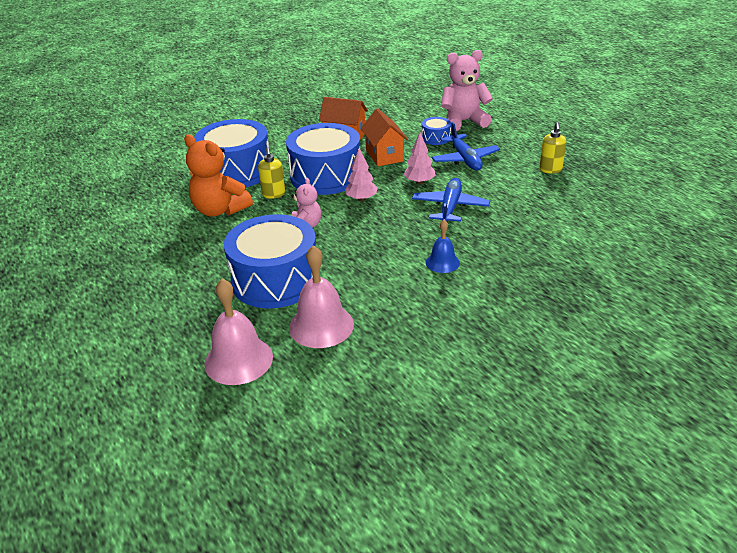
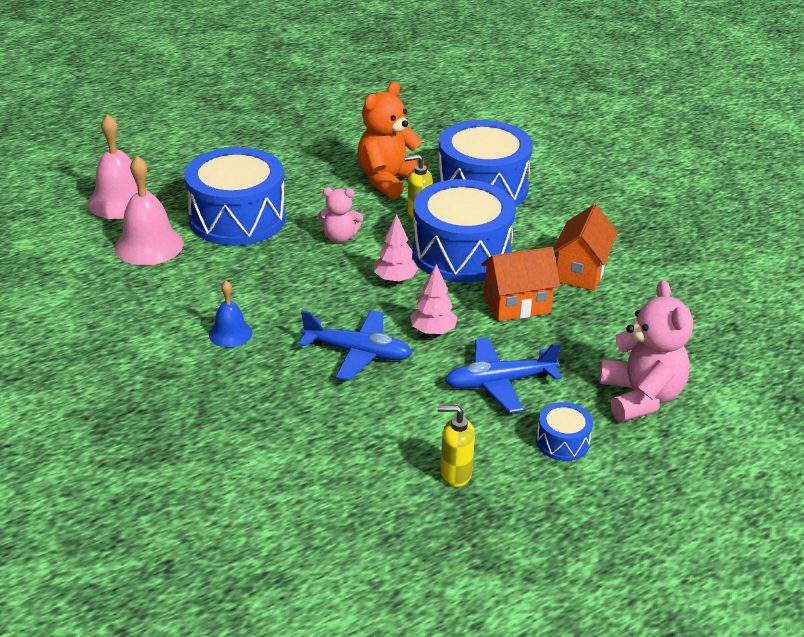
camera: 90 degrees right, 0 degrees up
(436, 138) = (575, 359): blue drum -> blue drum (562, 442)

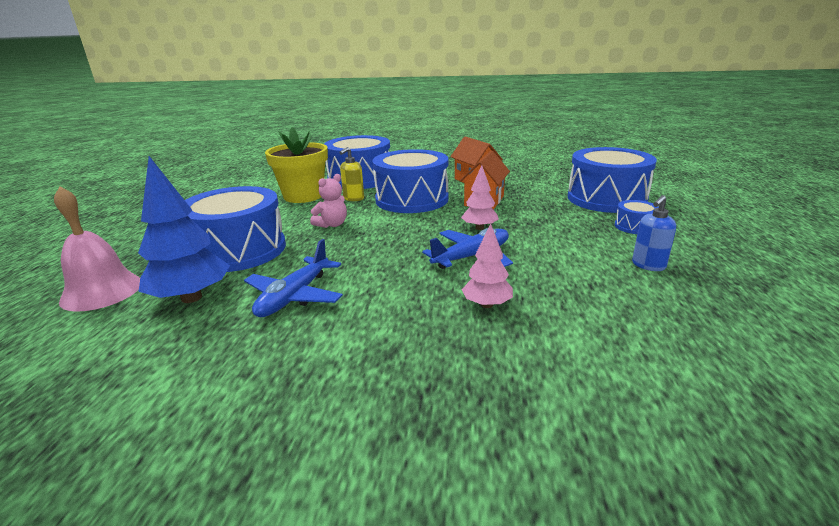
camera: 50 degrees left, 10 degrees down
(149, 245) = (191, 297): pink bell -> blue tree
(230, 333) = (377, 298): blue bell -> none
(388, 180) = (303, 196): orange teddy bear -> yellow flower pot
(395, 279) = (407, 222): pink tree -> pink tree (487, 305)
(455, 474) = (648, 265): yellow soap dispenser -> blue soap dispenser
(499, 382) = (557, 225): blue plane -> blue plane (294, 296)
(640, 397) = (606, 199): pink teddy bear -> blue drum

